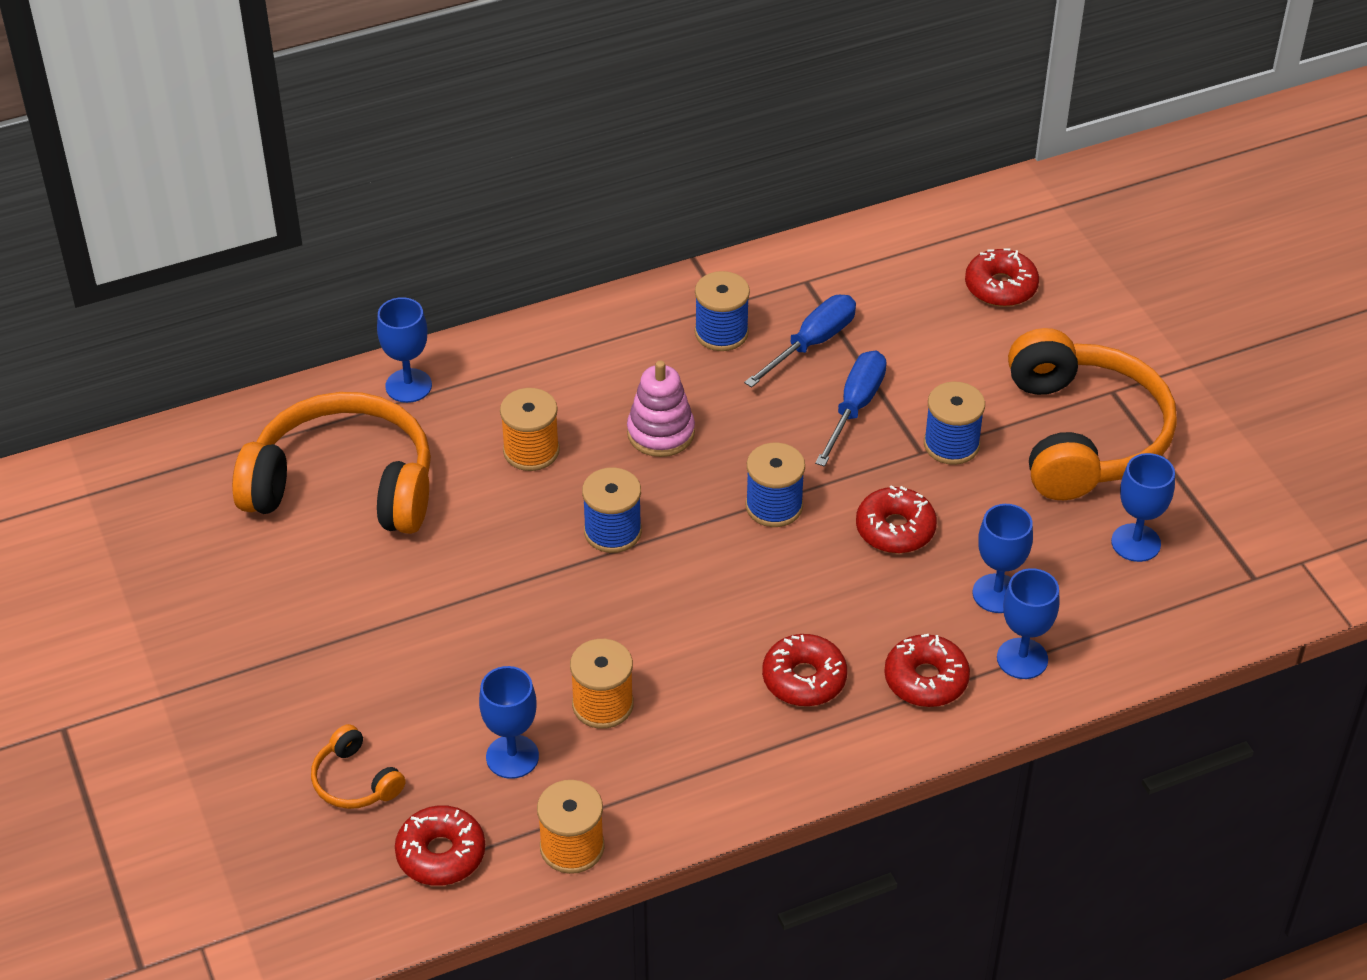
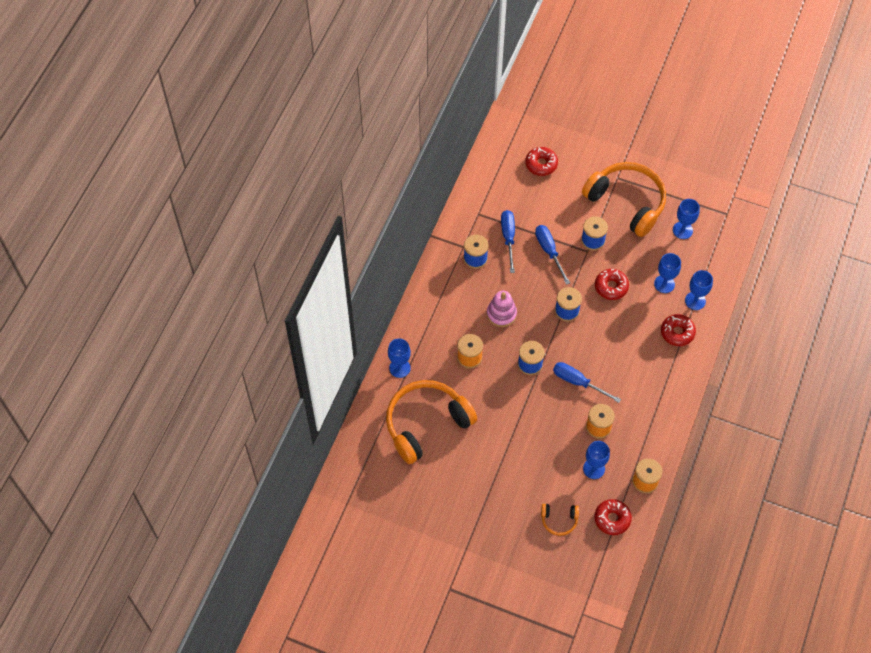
camera: 45 degrees left, 15 degrees up
(655, 616) = (578, 382): none -> blue screwdriver
(804, 679) = (644, 364): red donut -> none

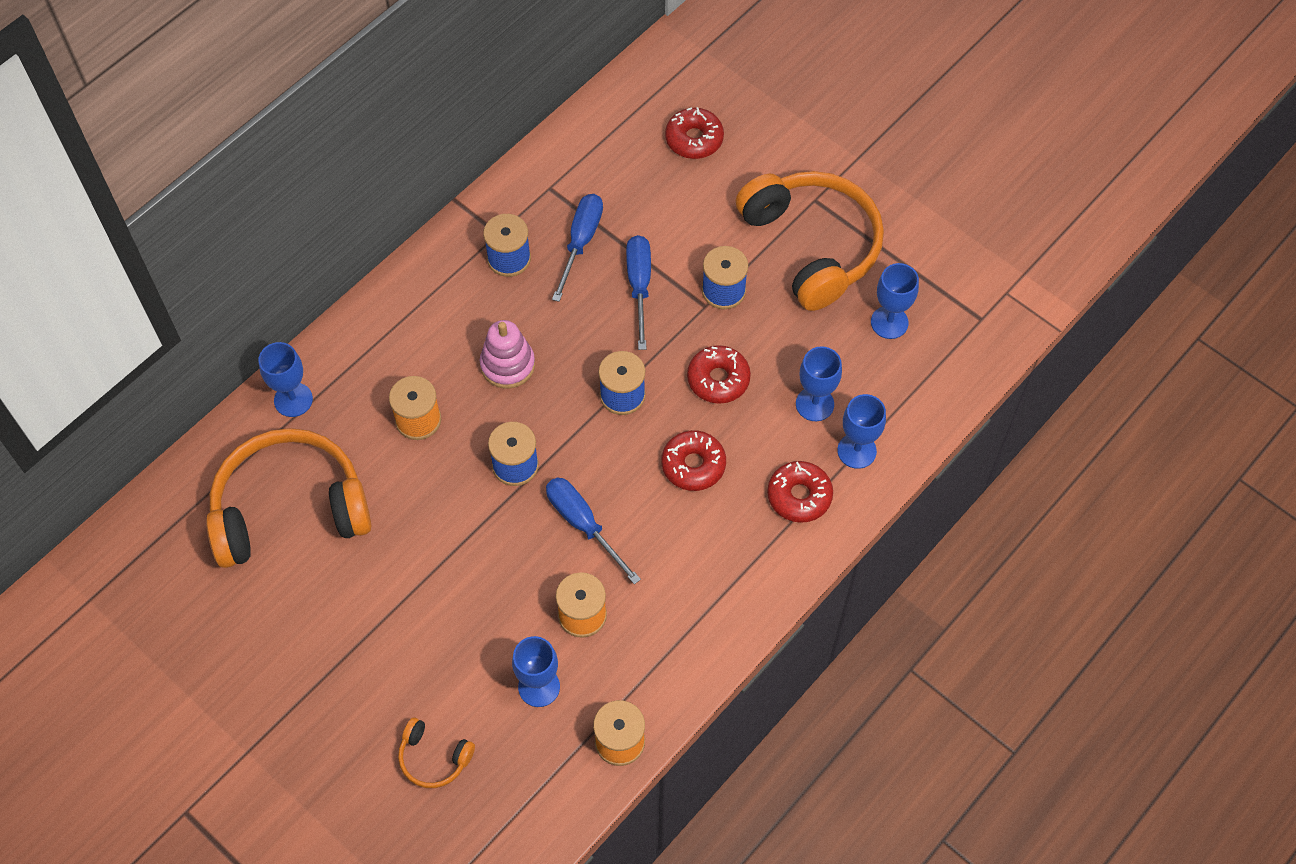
camera: 20 degrees right, 0 degrees up
(612, 519) = (528, 789): red donut -> red donut (693, 465)

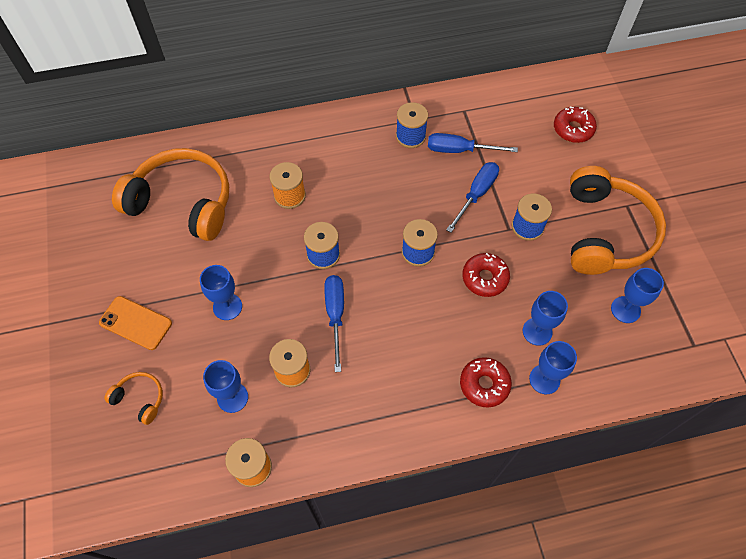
camera: 35 degrees right, 0 degrees up
(293, 400) = (233, 145): blue goblet -> blue goblet (227, 307)
(355, 682) = (135, 323): none -> orange phone
(434, 758) = (140, 399): orange headphones -> orange headphones turned 150 degrees clockwise
(507, 365) = (364, 195): pink stacking toy -> none
(581, 242) = (459, 150): blue screwdriver -> blue screwdriver turned 135 degrees counterclockwise
(693, 465) = (430, 321): red donut -> none

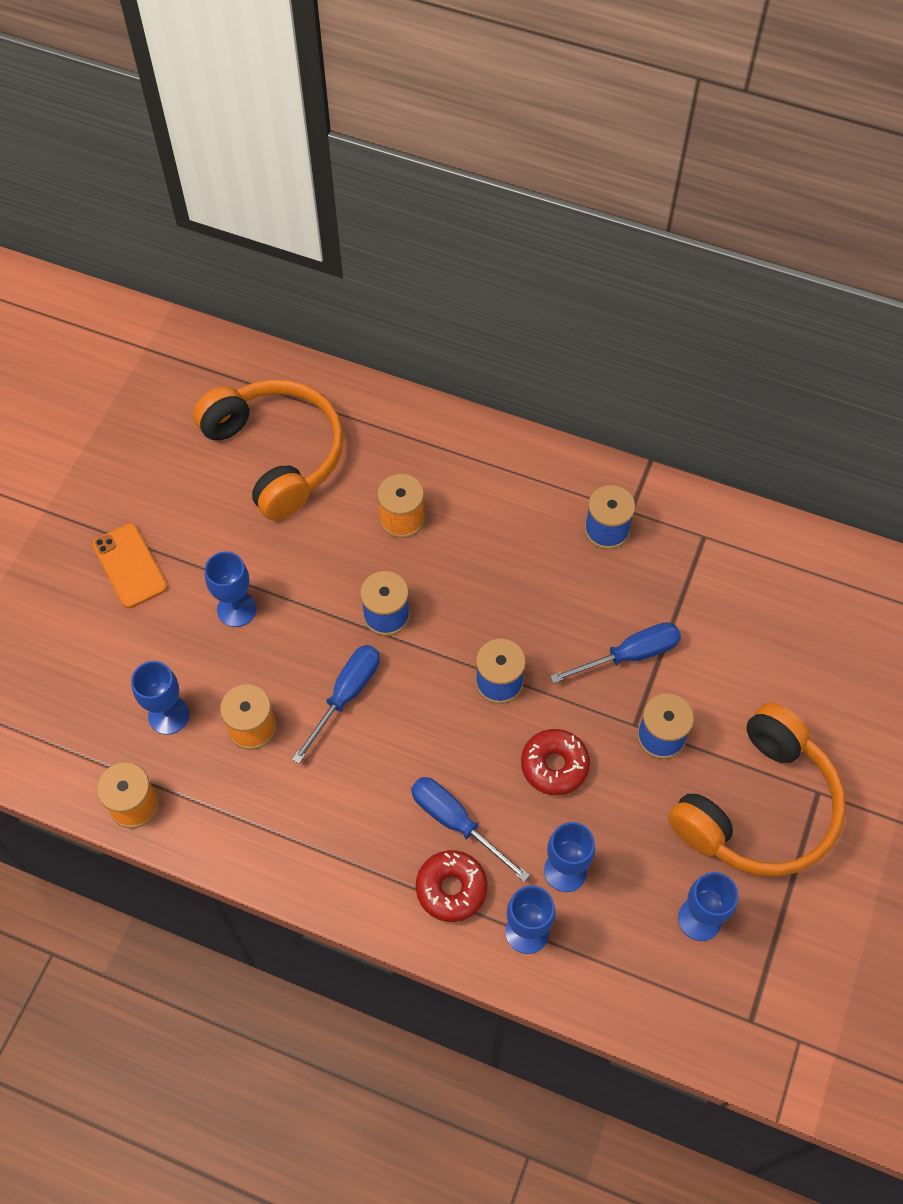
camera: 35 degrees right, 0 degrees up
(140, 399) = (76, 653): orange headphones -> none
(459, 150) = (655, 585): blue screwdriver -> blue screwdriver (456, 823)
(573, 129) = (831, 647): red donut -> none

